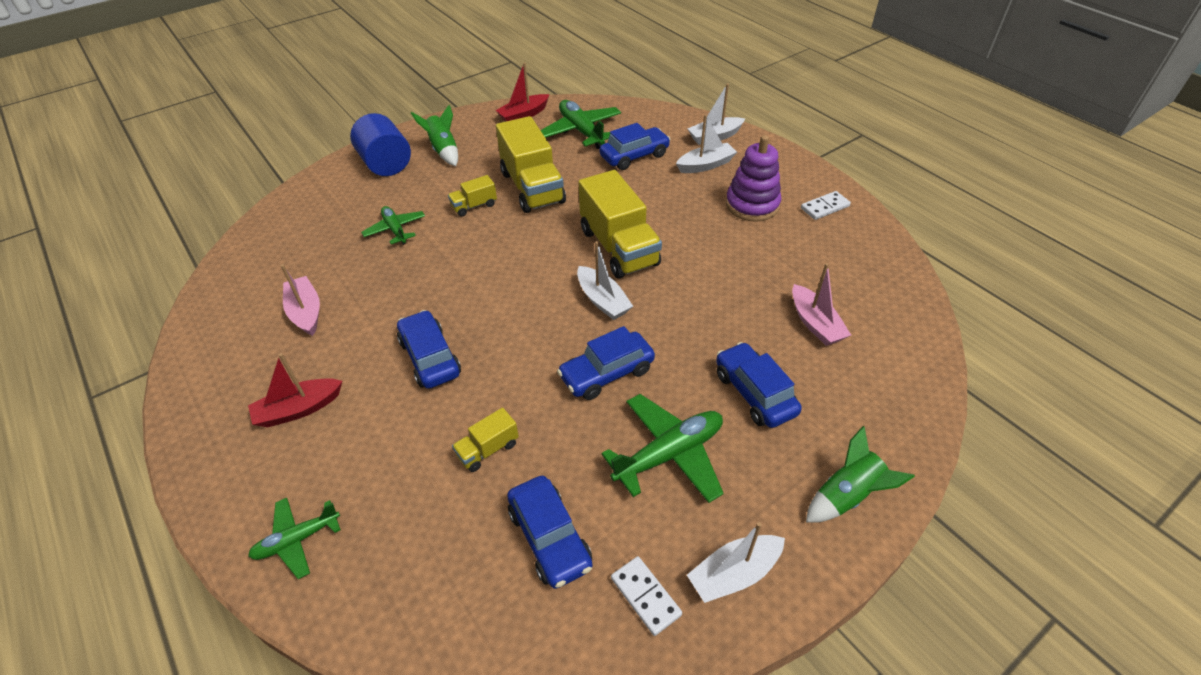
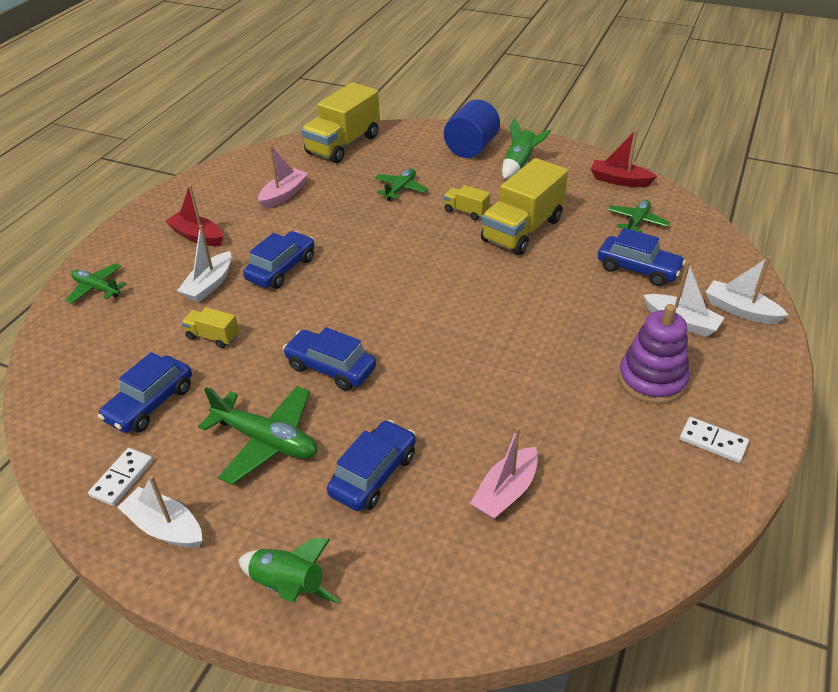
camera: 60 degrees right, 5 degrees down
(581, 131) = (637, 222): green plane -> green plane, size x0.62
(602, 300) = (415, 331): white boat -> white boat (209, 285)
(618, 247) = (492, 313): yellow truck -> yellow truck (343, 144)

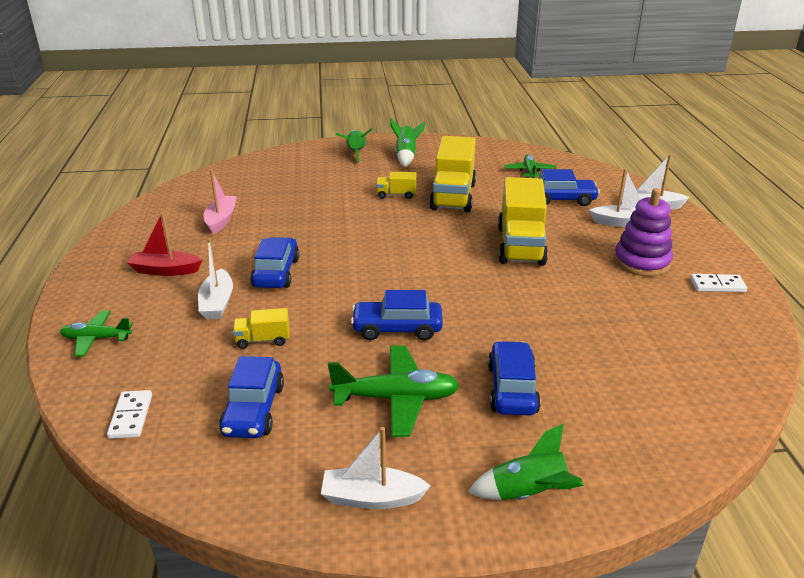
camera: 30 degrees left, 10 degrees down
(122, 478) = (287, 478): white domino -> white domino (131, 416)
(343, 144) = (240, 173): yellow truck -> yellow truck (520, 245)
(400, 189) = (325, 192): green plane -> none
(471, 148) = (356, 153): blue cylinder -> green rocket
(506, 492) = (621, 363): pink boat -> none
(619, 180) = (491, 150): red boat -> none

